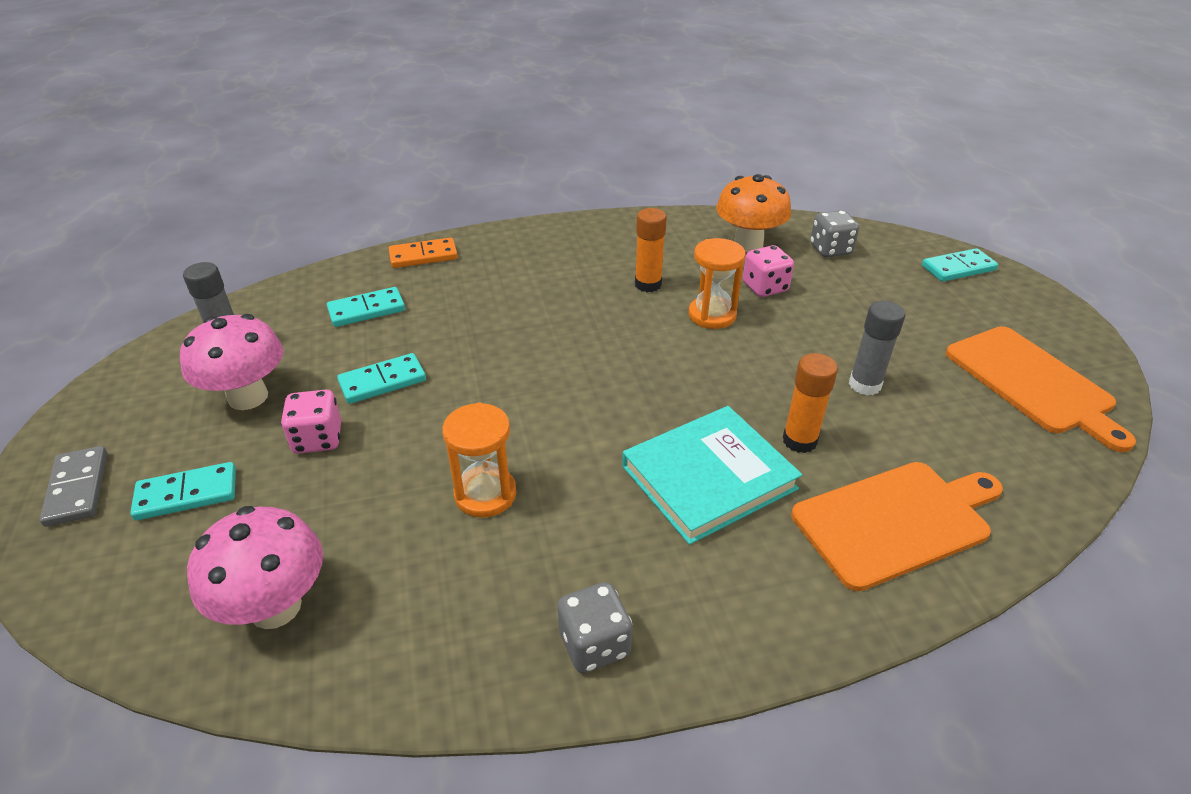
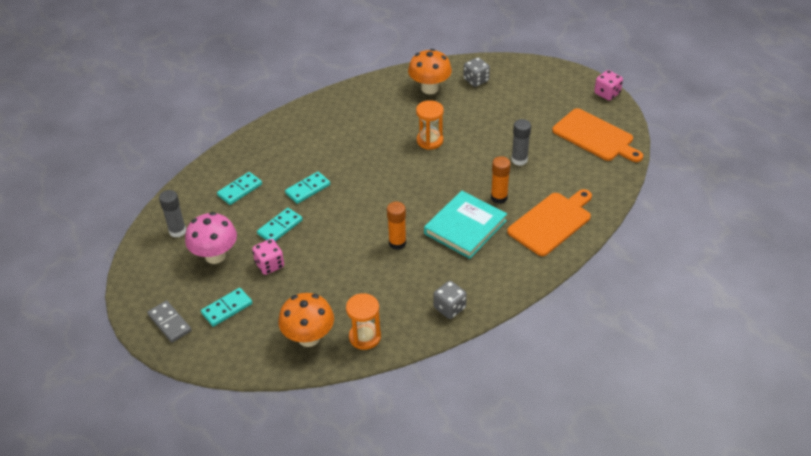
camera: 20 degrees left, 5 degrees up
(275, 607) = (309, 337): pink mushroom -> orange mushroom
(423, 256) = (247, 146): orange domino -> none
(485, 494) = (369, 265): orange hourglass -> orange hourglass (365, 337)
(648, 284) = (387, 131): orange glue stick -> orange glue stick (397, 243)
(765, 287) = (450, 115): pink dice -> pink dice (607, 93)
(958, 268) = (546, 75): turquoise domino -> turquoise domino (307, 189)

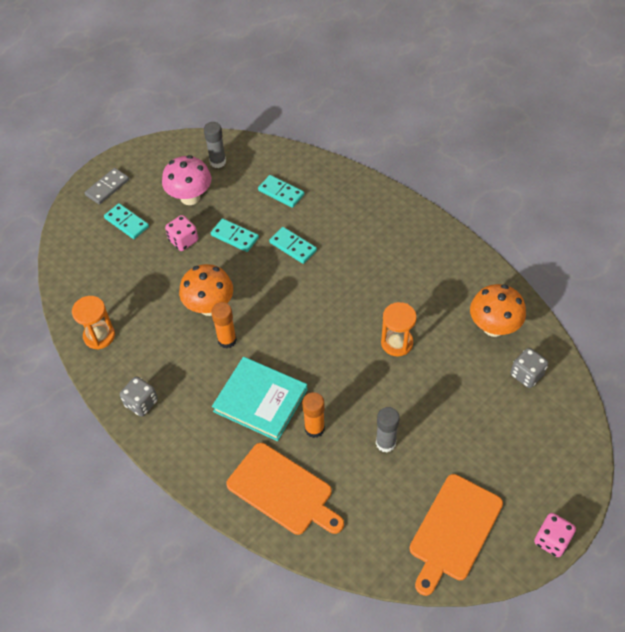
camera: 80 degrees right, 10 degrees up
(309, 337) = (96, 291): orange mushroom -> orange mushroom (209, 306)

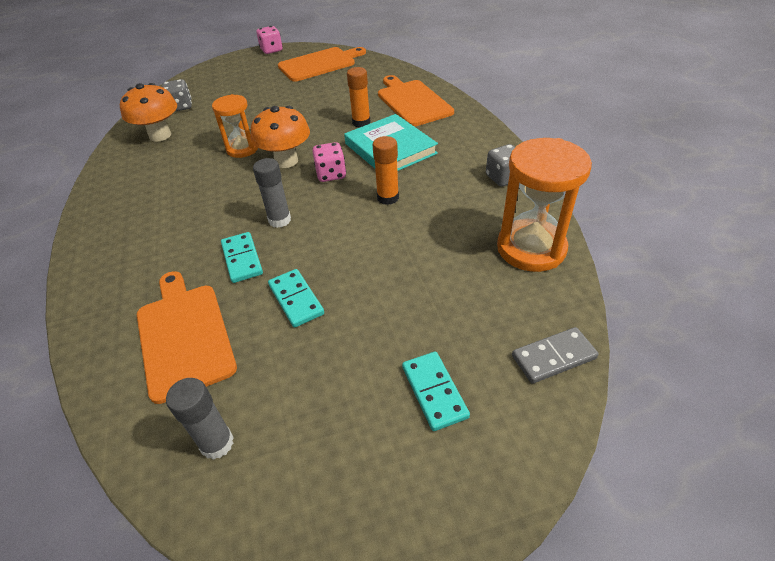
camera: 150 degrees left, 10 degrees down
(99, 336) = (531, 248): orange hourglass -> orange hourglass, size x1.62
(107, 187) = (439, 490): grey domino -> grey domino (553, 357)
(183, 240) = (365, 323): pink dice -> pink dice (331, 174)
(190, 197) = (310, 391): pink mushroom -> none
(209, 306) = (385, 233): orange mushroom -> orange mushroom (286, 161)
(281, 192) = (184, 336): turquoise domino -> orange cutting board
(385, 443) = (318, 103): grey glue stick -> grey glue stick (279, 220)

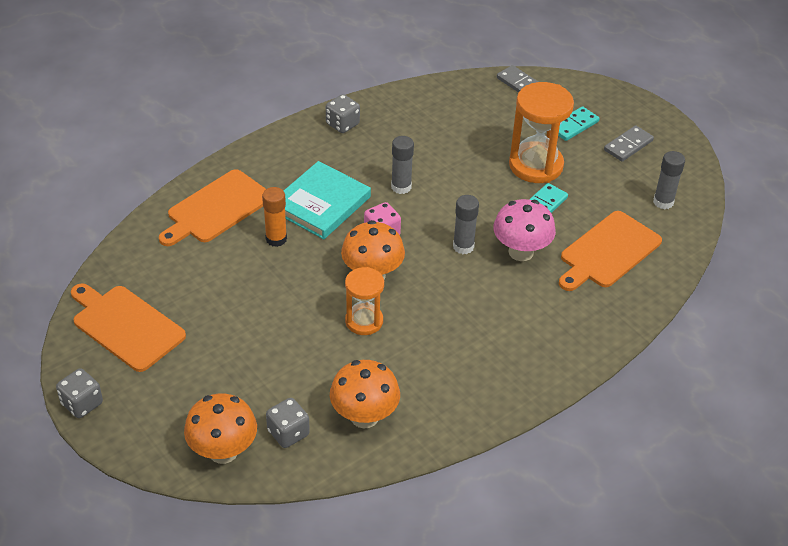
camera: 115 degrees left, 0 degrees up
(193, 85) = (223, 451): none -> orange mushroom
(242, 259) = (521, 252): turquoise domino -> pink mushroom
(271, 50) = (82, 404): pink dice -> grey dice
(359, 452) = (628, 145): none -> grey domino
(388, 198) = (401, 187): orange glue stick -> grey glue stick
(531, 248) = (427, 101): orange hourglass -> orange hourglass (535, 165)

